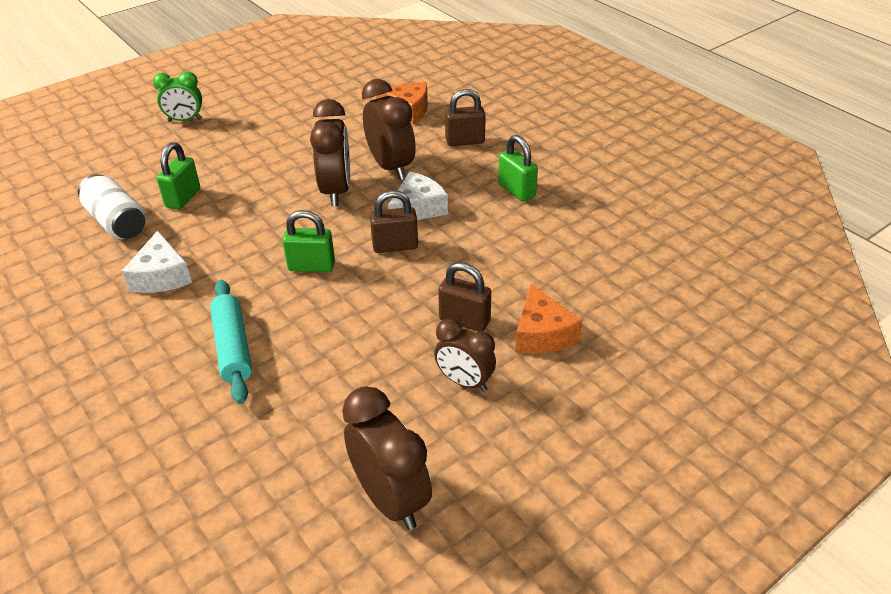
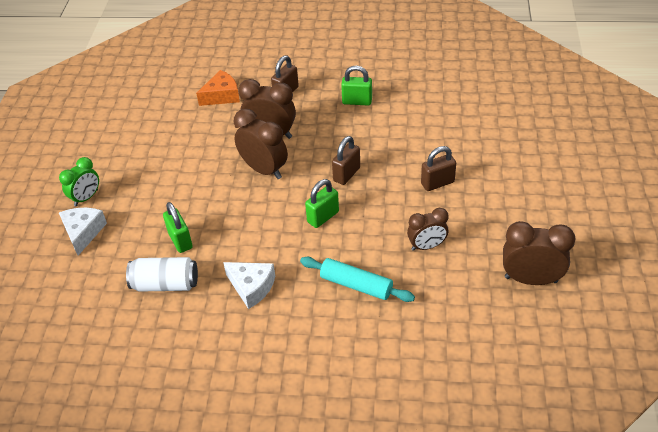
camera: 45 degrees left, 5 degrees up
(417, 208) = (324, 147): white cheese -> white cheese (83, 232)
(464, 382) = (481, 209): brown clock -> brown clock (426, 246)
(542, 334) = (478, 162): orange cheese -> none

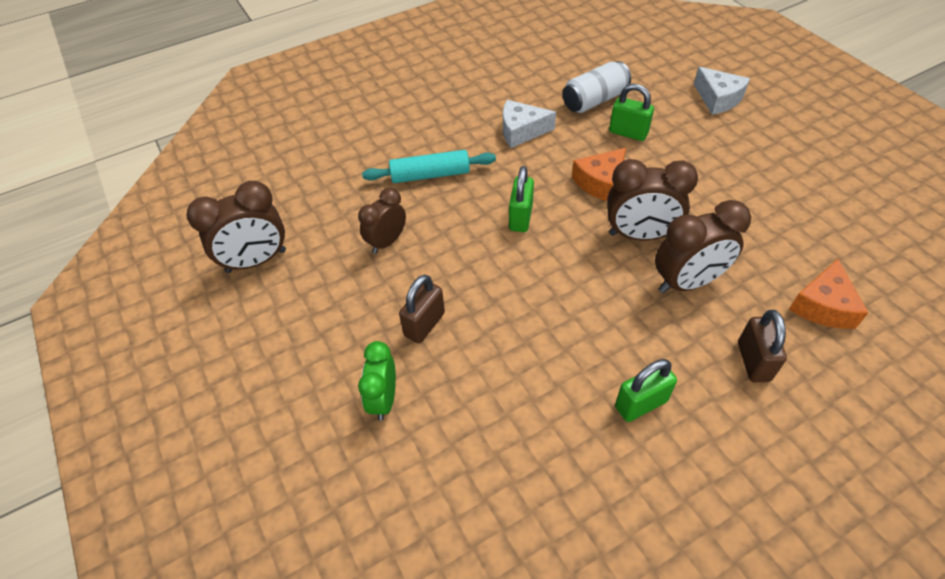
camera: 145 degrees right, 5 degrees up
(86, 198) = (764, 122): green clock -> green clock (384, 399)
(245, 213) = (600, 182): none -> orange cheese
(346, 174) = (543, 278): brown padlock -> none

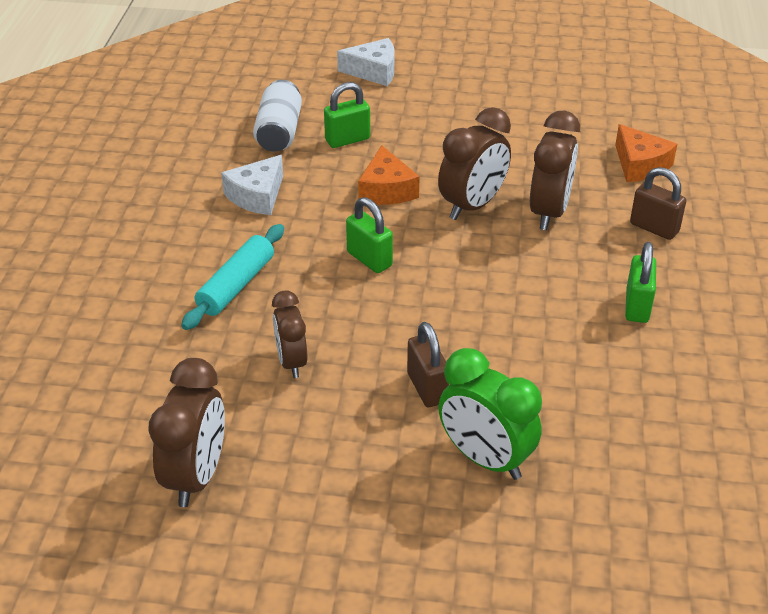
camera: 55 degrees left, 10 degrees down
(384, 399) = (485, 458): green clock -> green clock, size x1.54

